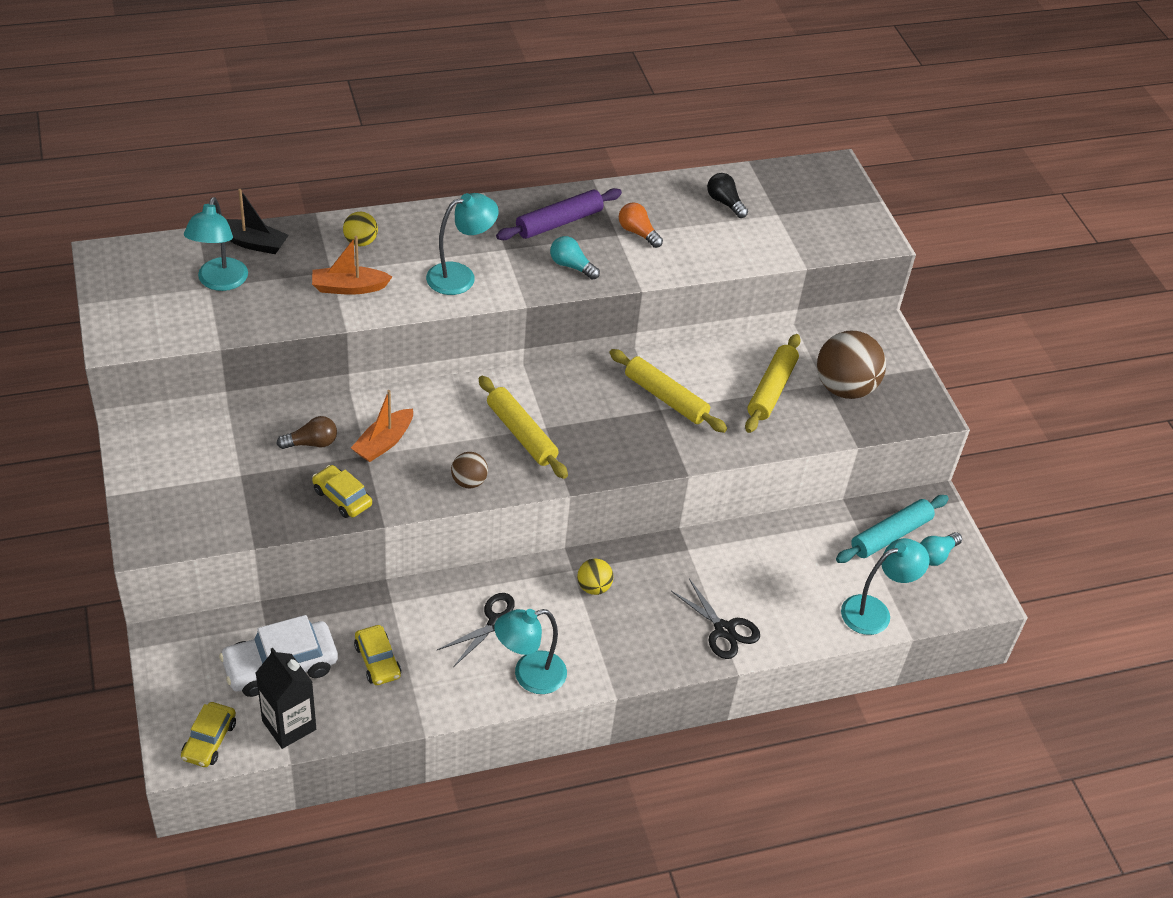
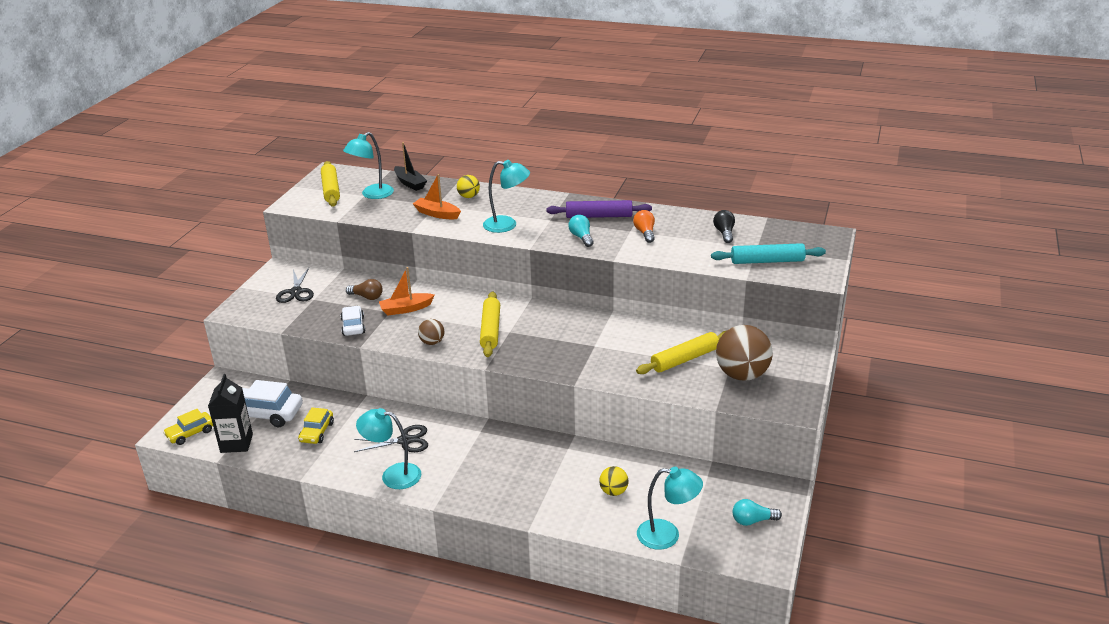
camera: 40 degrees right, 15 degrees down
(342, 497) = (353, 326): yellow car -> white car
(593, 587) = (483, 445): yellow ball -> yellow ball (613, 491)
(665, 398) = (604, 341): yellow rolling pin -> yellow rolling pin (331, 190)
(724, 630) = (544, 502): black scissors -> black scissors (296, 292)
(890, 535) = (727, 495): turquoise rolling pin -> turquoise rolling pin (767, 261)

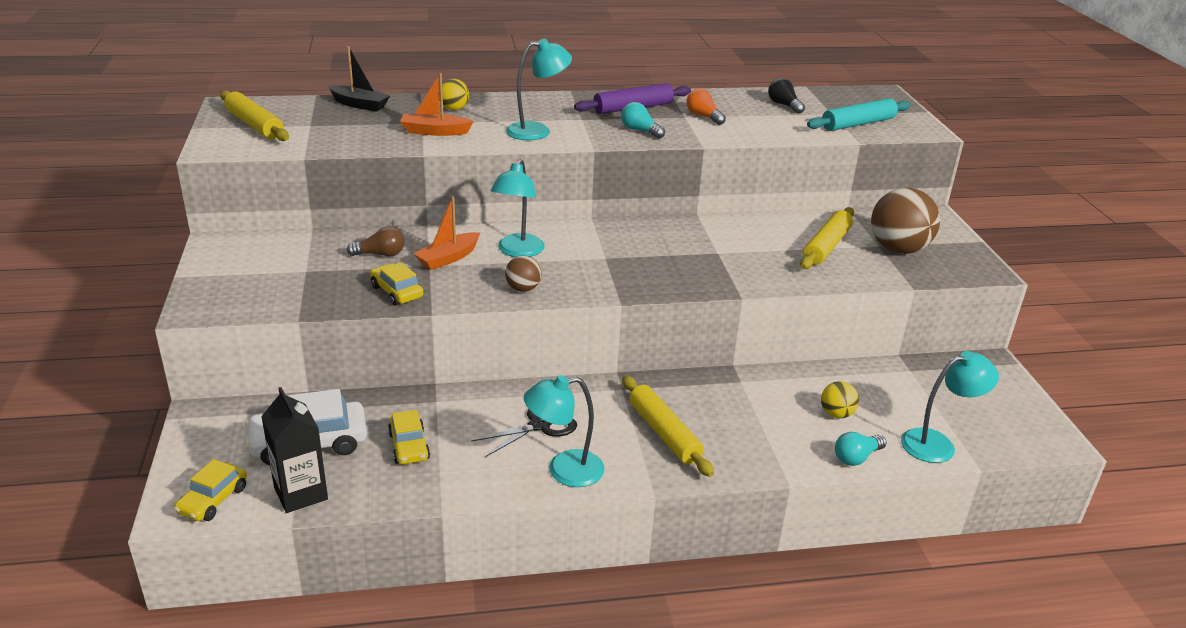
camera: 30 degrees left, 0 degrees up
(296, 292) = (270, 267): black scissors -> none
(353, 326) = (396, 292): white car -> yellow car
(372, 194) = (321, 123): turquoise lamp -> turquoise lamp (518, 251)
(490, 330) = (581, 260): yellow rolling pin -> yellow rolling pin (664, 433)
(752, 521) = (999, 403): turquoise light bulb -> turquoise light bulb (856, 457)

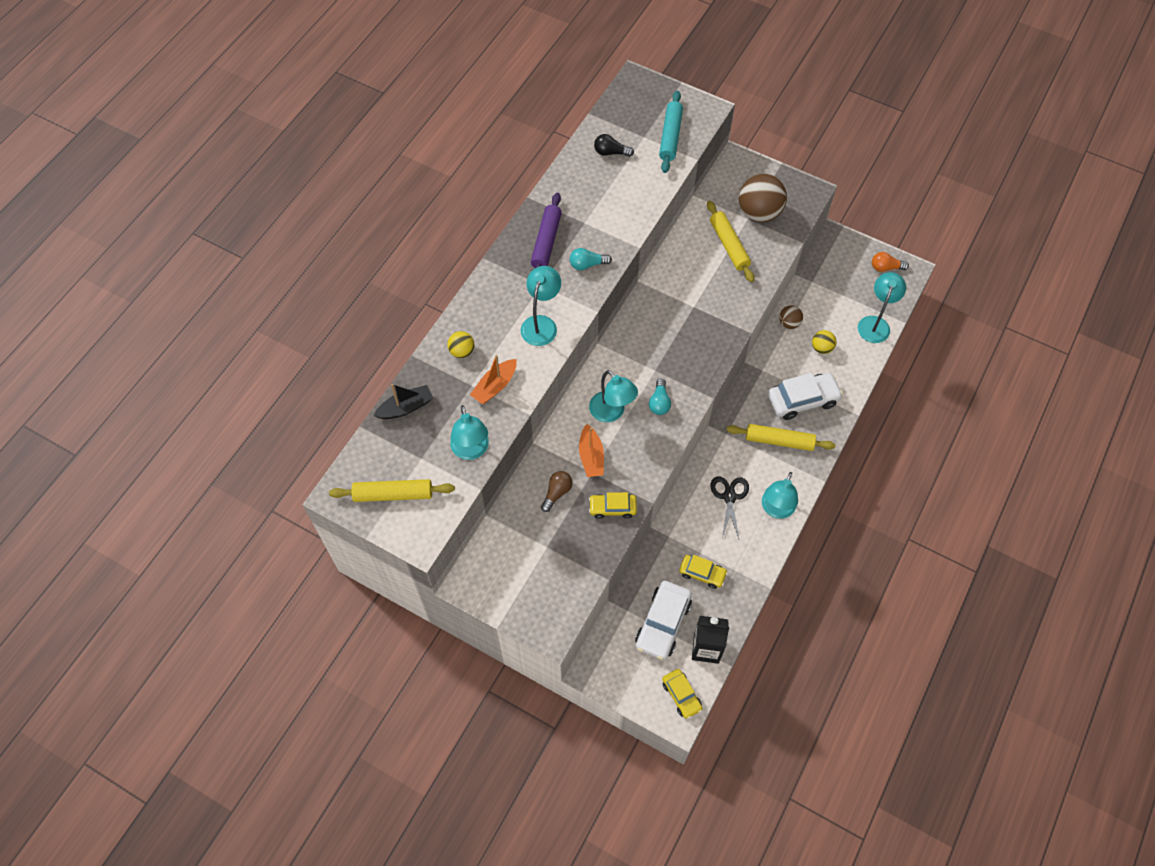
camera: 50 degrees left, 30 degrees up
(345, 142) = (471, 450): none -> turquoise lamp
(523, 289) = (659, 437): brown ball -> brown ball (789, 323)
(703, 116) = (593, 212): orange light bulb -> orange light bulb (885, 267)
(745, 428) = (802, 400): none -> white car
(856, 457) = (859, 368): turquoise light bulb -> turquoise light bulb (659, 402)

